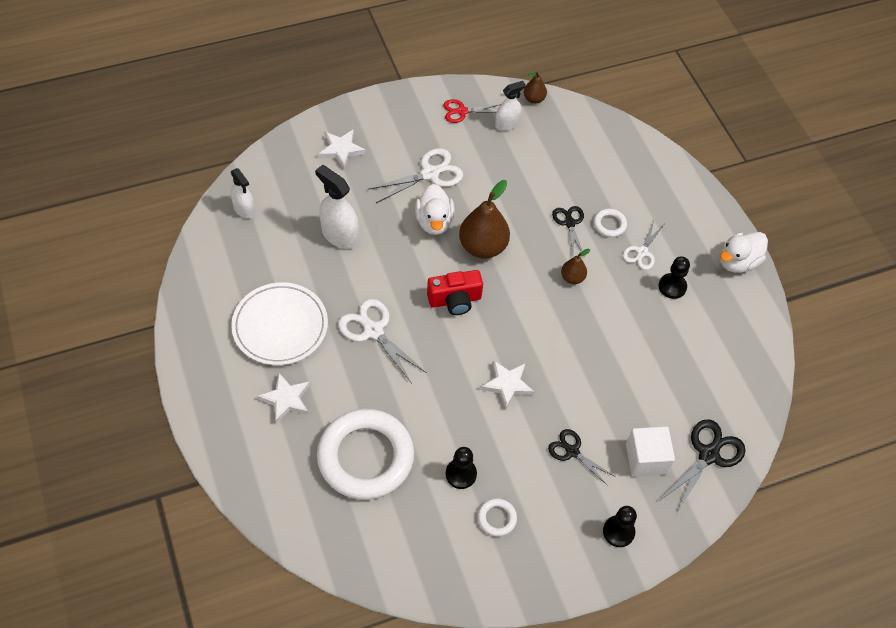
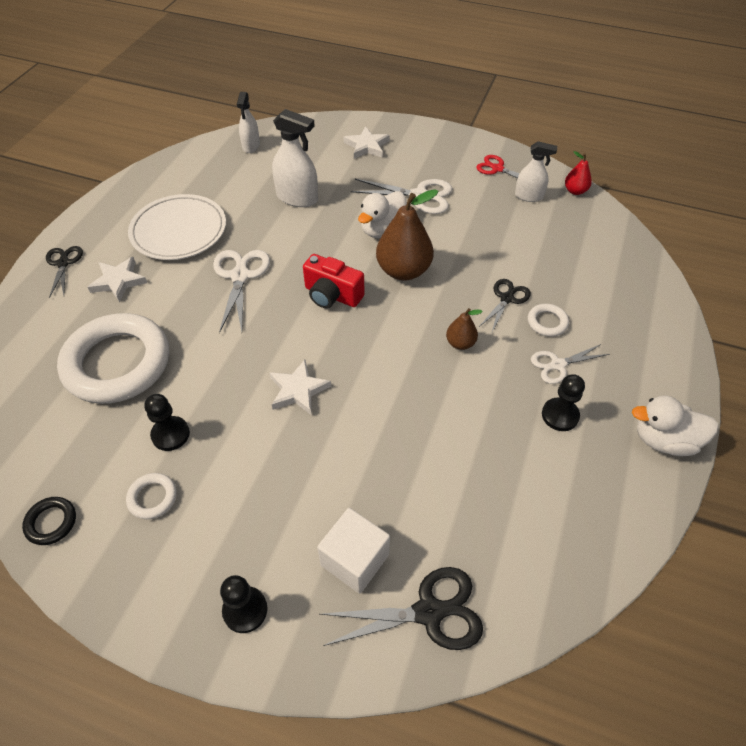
camera: 45 degrees right, 5 degrees down
(339, 235) = (297, 198): white spray bottle -> white spray bottle turned 120 degrees clockwise
(454, 581) = (51, 522): none -> black ring
(534, 99) = (575, 191): brown pear -> red pear
(572, 451) = (289, 493): black scissors -> black scissors (63, 263)

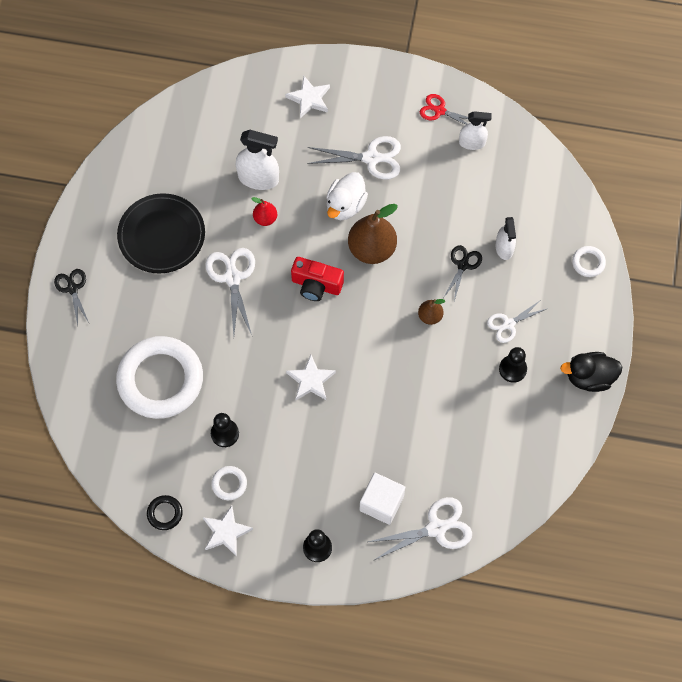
camera: 10 degrees left, 15 degrees up
(118, 281) = (129, 300): white star -> white star (226, 532)
(179, 231) = (161, 235): white plate -> black plate
(251, 146) = (195, 115): white spray bottle -> white spray bottle (504, 248)
(428, 612) = (436, 528): black scissors -> white scissors
(547, 322) = (497, 284): white ring -> white ring (588, 263)
(575, 191) = (514, 129): red pear -> red pear (265, 218)
(664, 440) = (589, 377): white duck -> black duck

